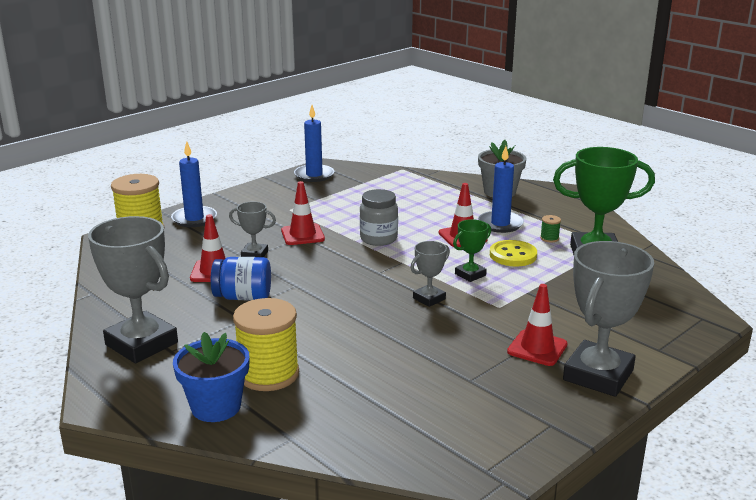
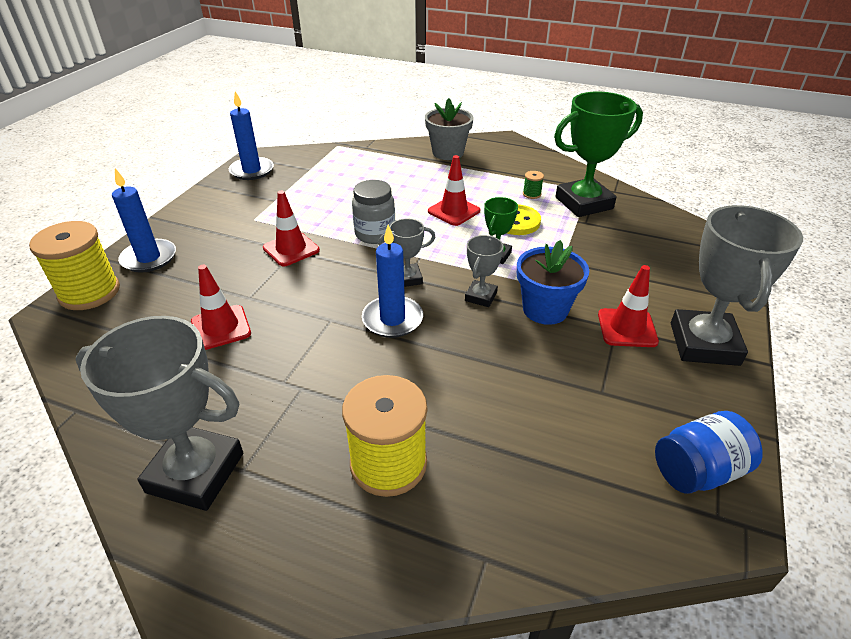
camera: 25 degrees left, 15 degrees up
(216, 407) = (360, 544): blue flower pot -> blue flower pot (545, 309)
(243, 297) = (280, 355): blue jar -> blue jar (698, 471)
(254, 254) = (254, 290): grey trophy -> grey trophy (407, 278)
(500, 224) = (476, 188): blue candle -> blue candle (392, 319)

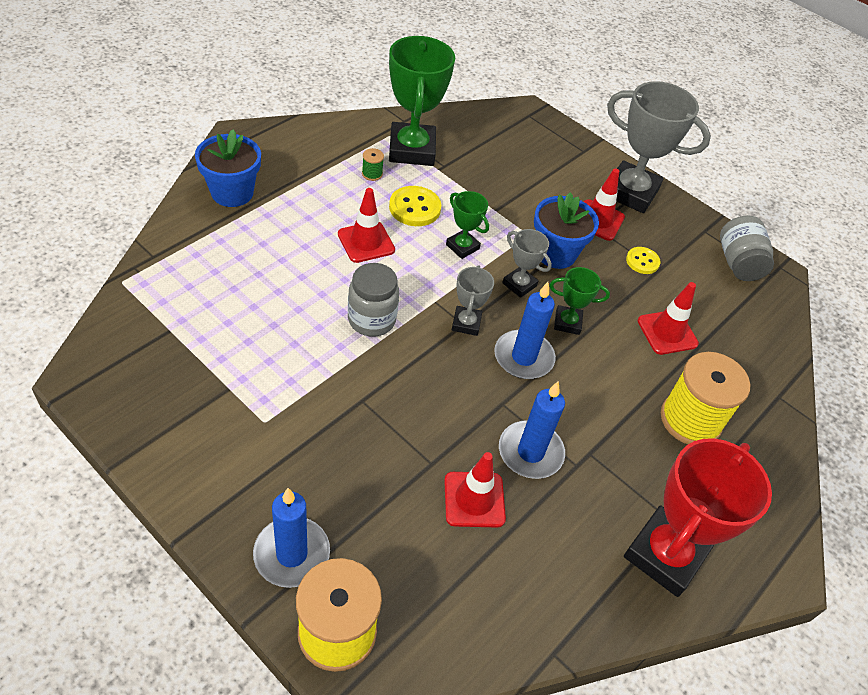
camera: 75 degrees left, 10 degrees up
(195, 473) = (665, 555): grey trophy -> red trophy
(252, 171) = (124, 393): blue candle -> blue candle (530, 452)
(291, 249) = (358, 401): red traffic cone -> red traffic cone (667, 332)
(448, 153) = (232, 193): grey flower pot -> blue flower pot
(458, 337) = (567, 322): none -> green trophy
(601, 375) = (642, 261): none -> yellow button
(698, 471) = (738, 263): blue jar -> grey jar

